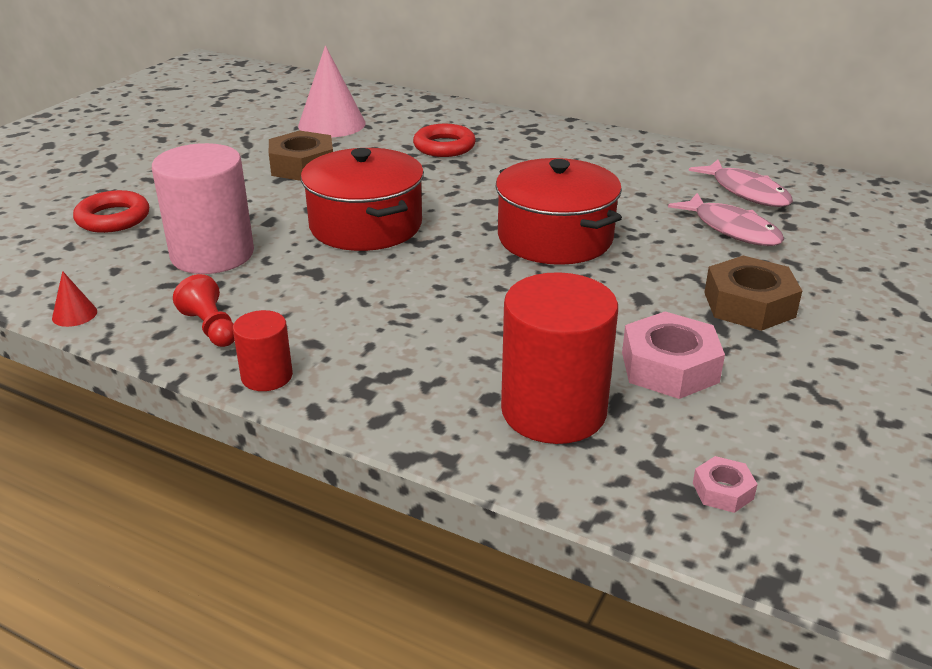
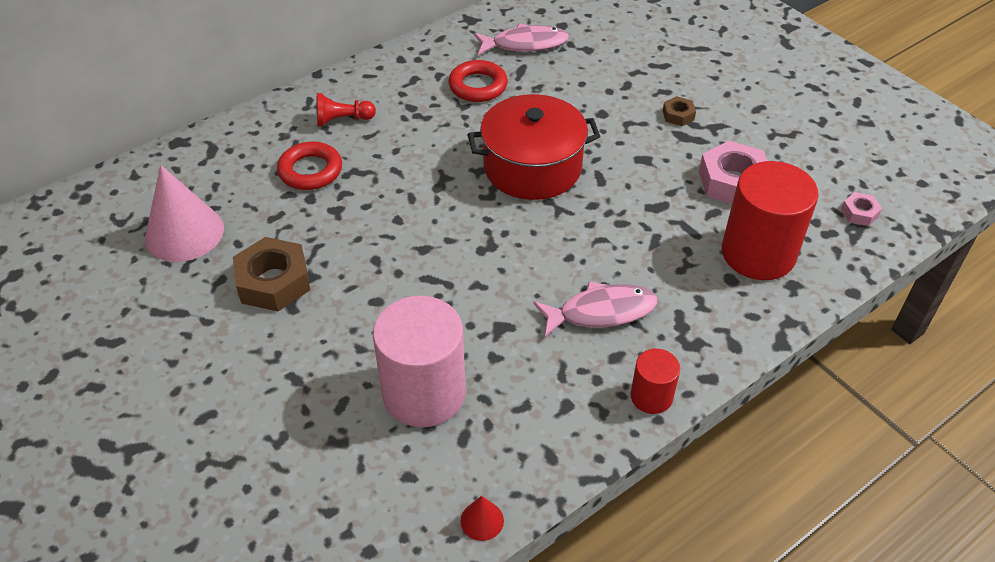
camera: 65 degrees left, 15 degrees up
(113, 218) = (287, 463): red ring -> red ring (478, 86)
(211, 328) = (559, 419): red pawn -> red pawn (343, 120)
(365, 225) = (437, 271): red pot -> none
(732, 229) = (575, 76): pink fish -> pink fish (601, 312)
(749, 305) = (678, 115): brown nut -> brown nut, size x0.50

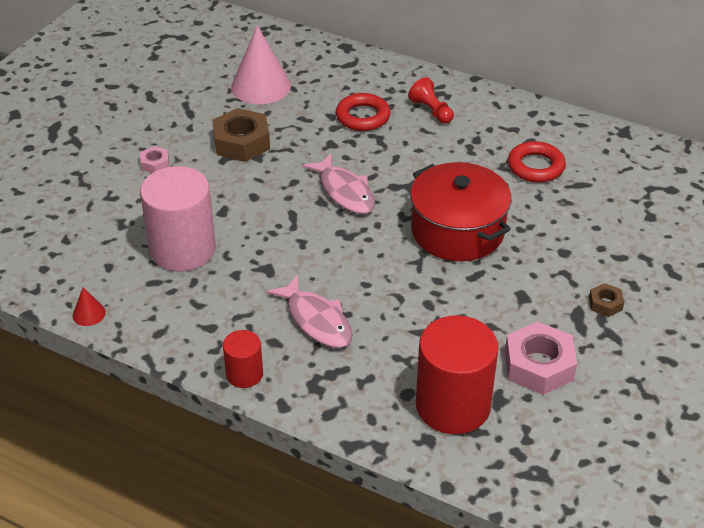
camera: 65 degrees right, 5 degrees down
(525, 44) = (620, 175): pink fish -> pink fish (345, 192)
(859, 213) = (565, 472): pink nut -> pink nut (155, 164)

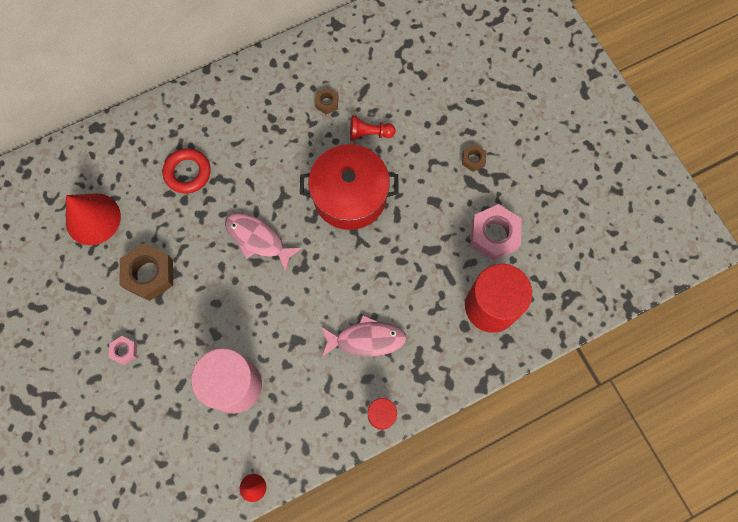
camera: 55 degrees left, 30 degrees up
(261, 86) = (93, 219): pink cone -> red cone
(345, 192) = (258, 239): pink fish -> pink fish turned 150 degrees counterclockwise
(431, 111) = (218, 123): red pawn -> red pawn (369, 133)
(535, 166) = (327, 103): red ring -> brown nut

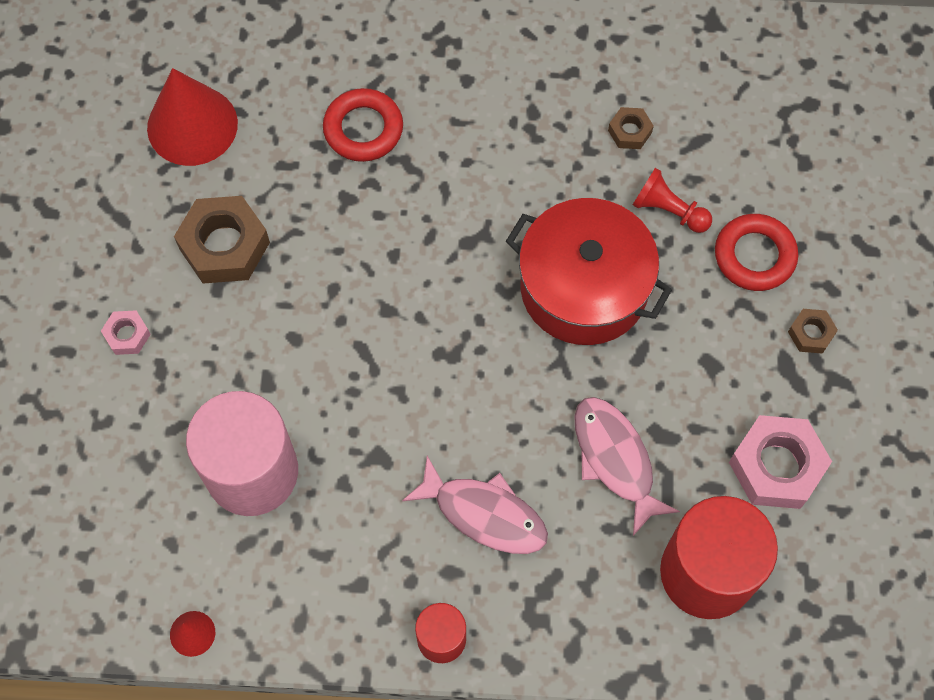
camera: 30 degrees right, 5 degrees down
(258, 239) = (409, 279): pink fish -> pink fish (615, 459)
(424, 134) = (754, 256): none -> red ring

